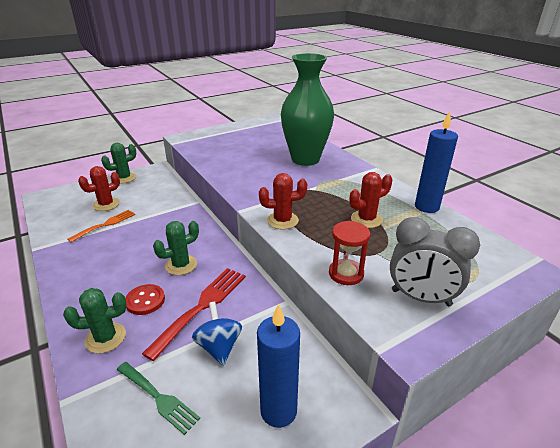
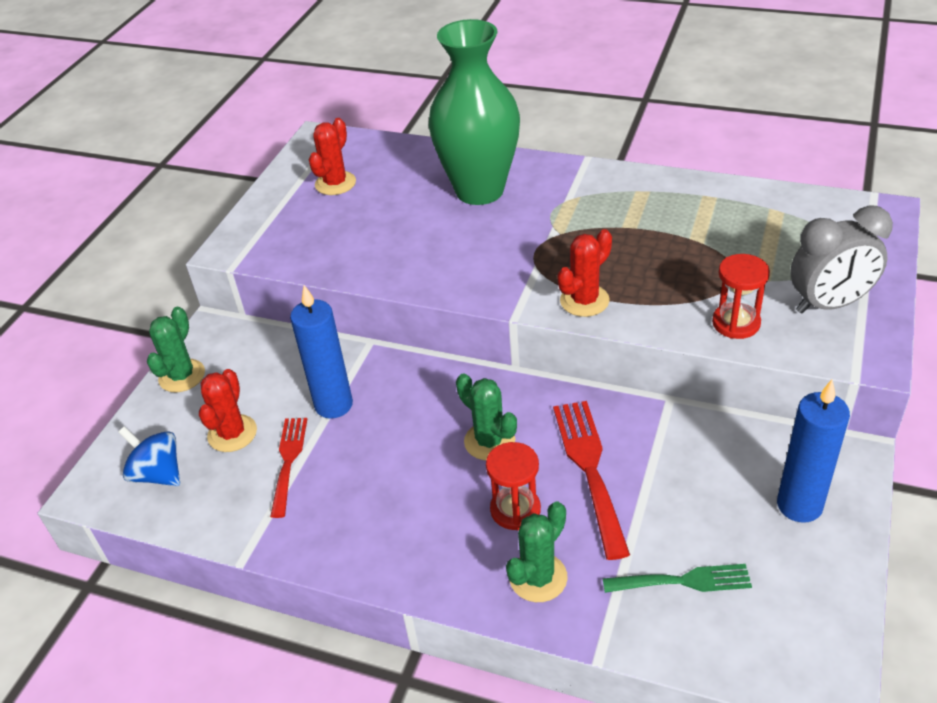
camera: 35 degrees left, 10 degrees up
(105, 224) = (288, 461): orange fork -> red fork
(145, 301) = (515, 510): red button -> red hourglass
(181, 265) = (489, 441): green cactus -> green cactus turned 60 degrees counterclockwise
(219, 346) = (668, 494): blue spinning top -> blue spinning top (158, 474)
(366, 219) = (671, 242): red cactus -> red cactus (335, 183)
(426, 207) = (711, 187): blue candle -> blue candle (334, 405)

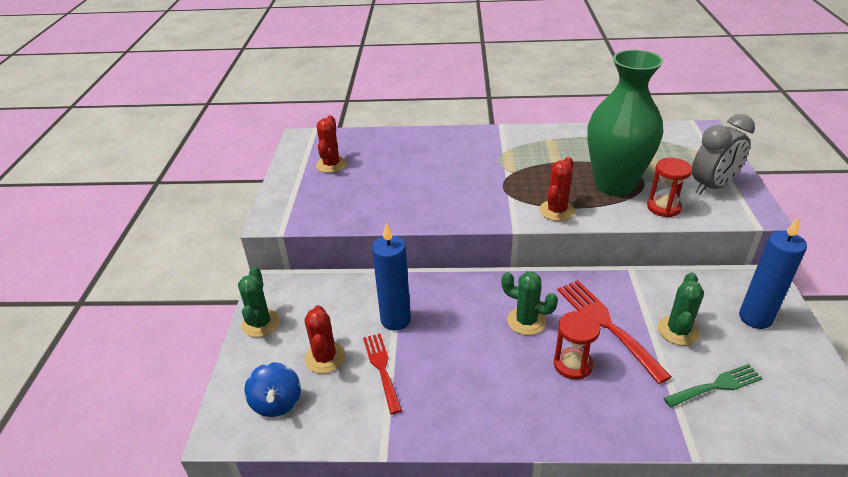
camera: 20 degrees left, 5 degrees down
(158, 474) = (277, 403): blue spinning top -> blue spinning top turned 120 degrees counterclockwise
(479, 190) = (440, 154): green vase -> green vase (614, 185)
(538, 577) = (617, 409): green cactus -> green cactus (678, 331)

